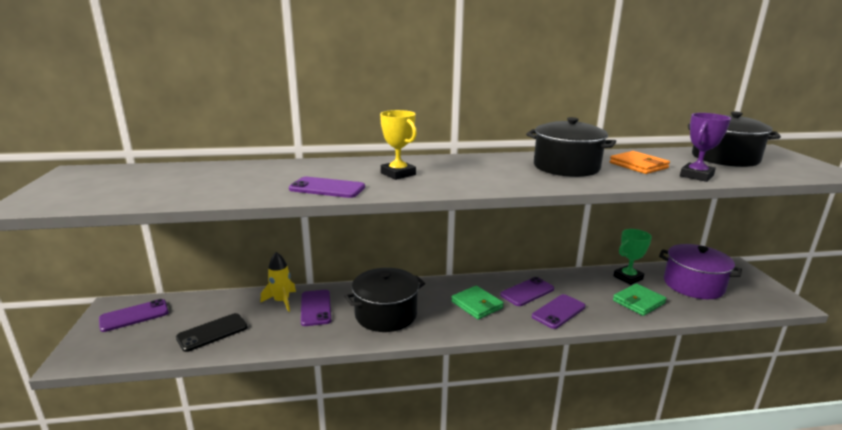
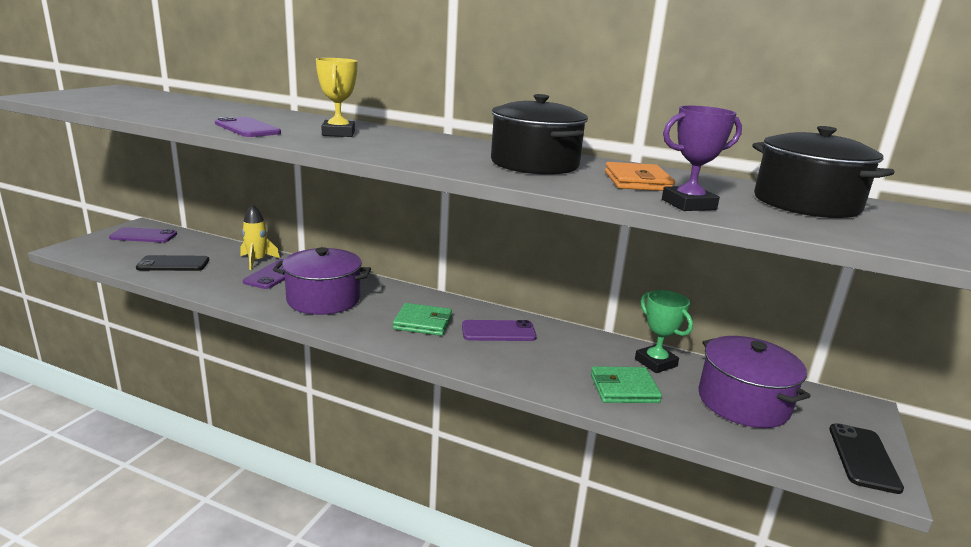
camera: 30 degrees right, 0 degrees up
(386, 314) = (323, 299): black pot -> purple pot
(477, 305) = (423, 323): green wallet -> green wallet turned 75 degrees counterclockwise
(558, 311) = (502, 360): purple phone -> none
(628, 278) = (655, 363): green trophy -> green trophy turned 60 degrees clockwise
(771, 294) = (863, 458): none -> black phone

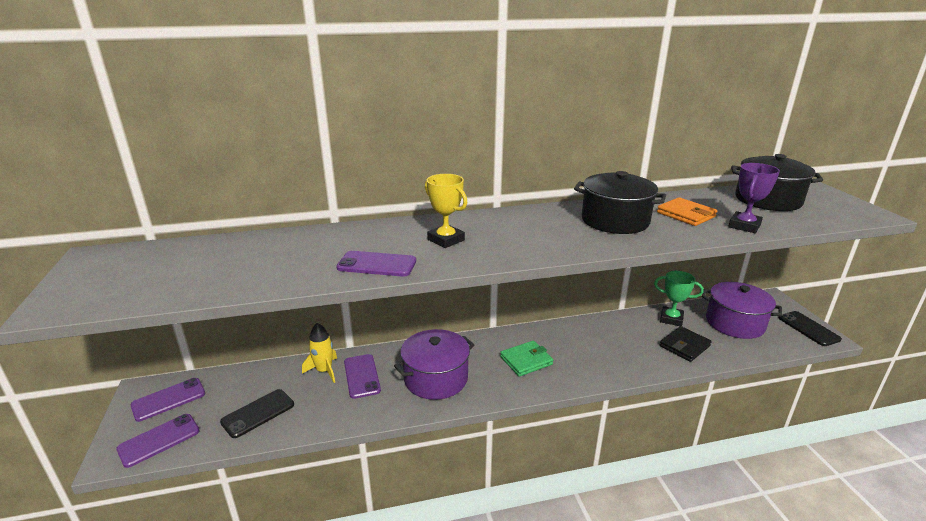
camera: 35 degrees left, 5 degrees up
(498, 331) = (574, 342): purple phone -> purple phone (159, 440)
(624, 388) = (684, 346): green wallet -> black wallet

